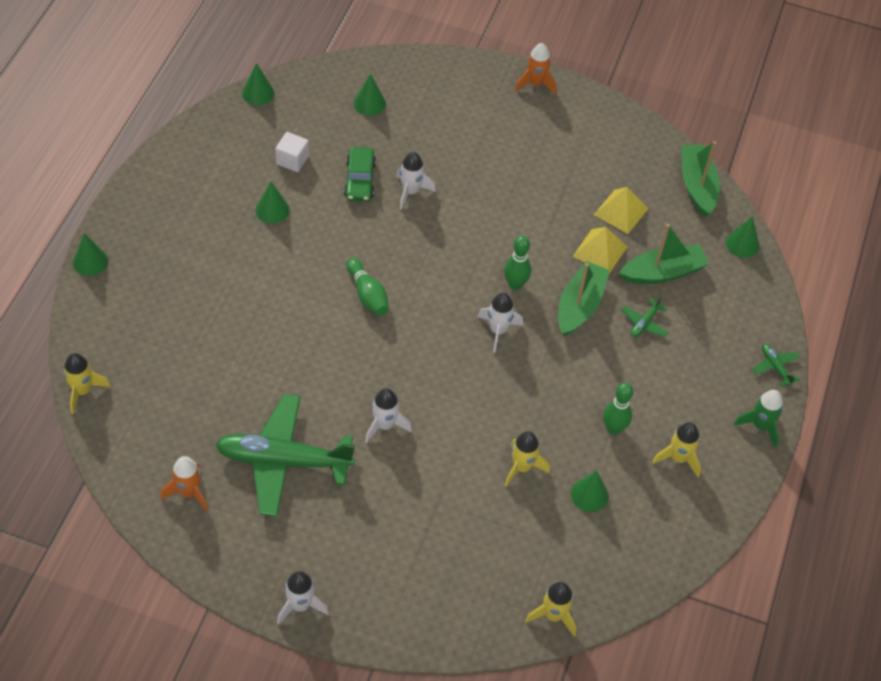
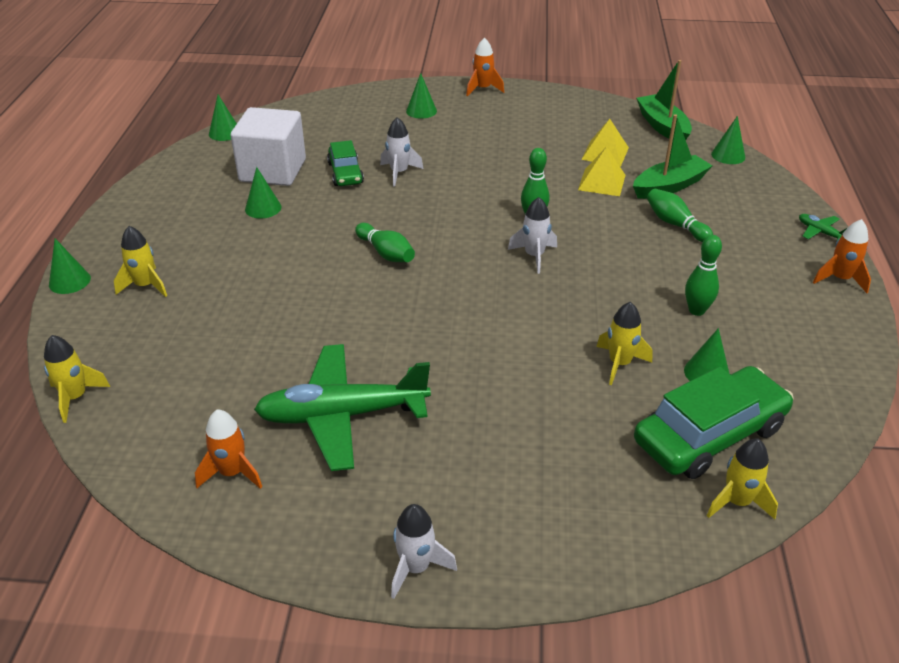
camera: 10 degrees left, 15 degrees down
(292, 160) = (273, 170): white cube -> white cube, size x2.13
(369, 103) = (335, 123): green cone -> green cone (421, 111)
(384, 425) = (449, 357): white rocket -> none
(562, 553) = (709, 435): none -> green car
(579, 306) = (605, 223): green boat -> none
(644, 323) = (675, 224): green plane -> green bowling pin
(678, 458) = (778, 321): yellow rocket -> yellow rocket (145, 286)
(760, 426) = (840, 279): green rocket -> orange rocket

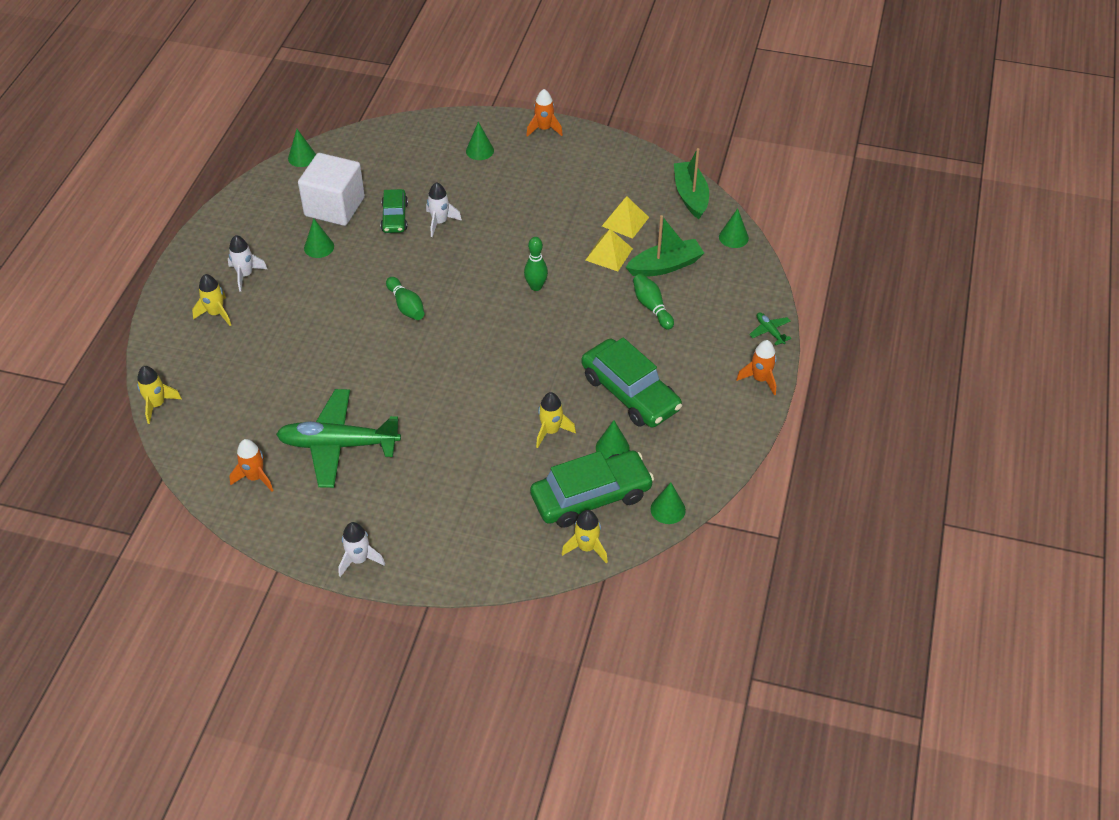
camera: 10 degrees right, 10 degrees up
(69, 281) = (160, 302): green cone -> green cone (668, 509)
(534, 256) = (523, 324): white rocket -> white rocket (245, 275)
(696, 310) = (630, 393): green bowling pin -> green car

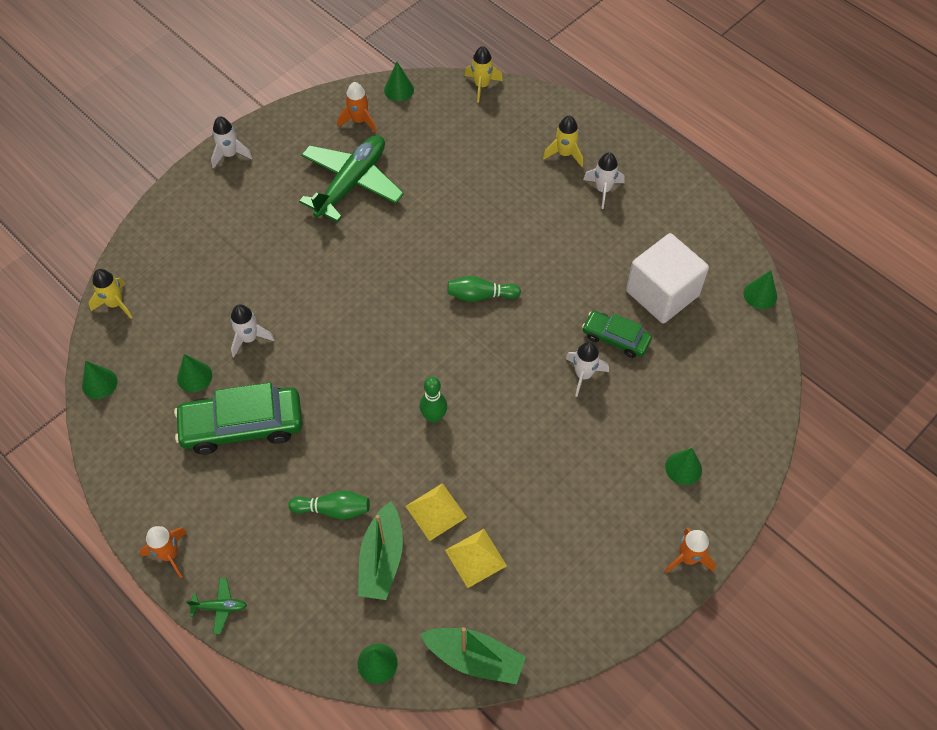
camera: 120 degrees right, 10 degrees up
(319, 247) = (608, 258): green cone -> green cone (399, 90)
(551, 431) = (249, 338): yellow rocket -> white rocket
(591, 496) = (159, 333): green car -> none

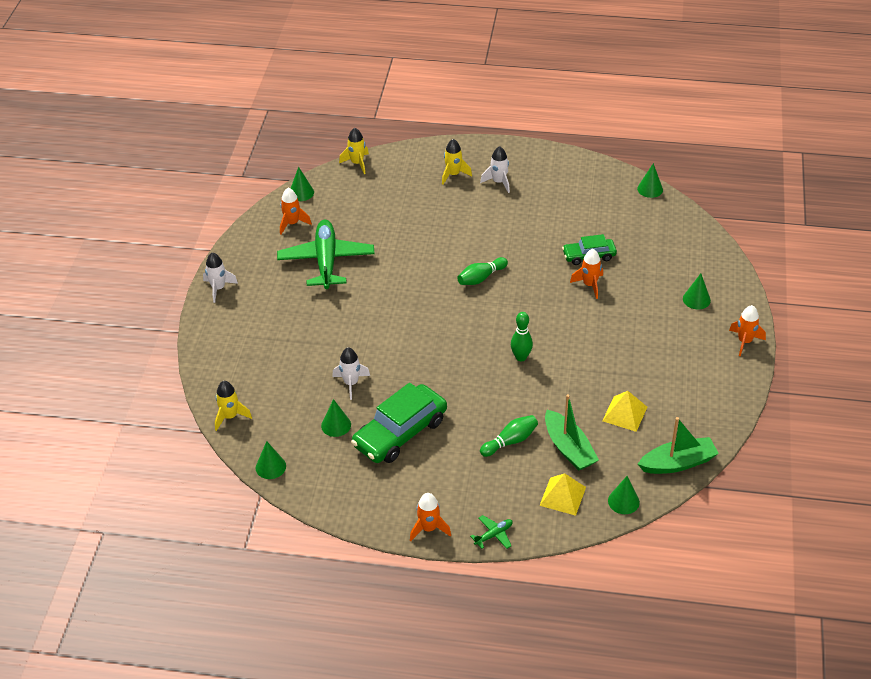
camera: 35 degrees left, 15 degrees down
(436, 511) = (575, 405): yellow pyramid -> yellow pyramid (562, 496)
(583, 375) = (589, 285): white rocket -> orange rocket
(662, 293) = (592, 218): white cube -> none

